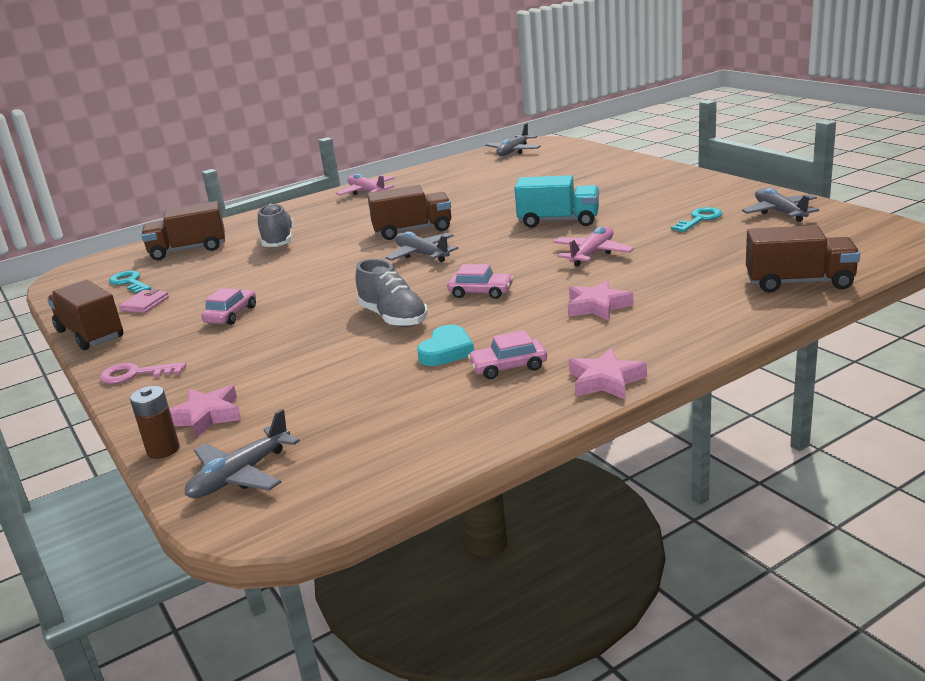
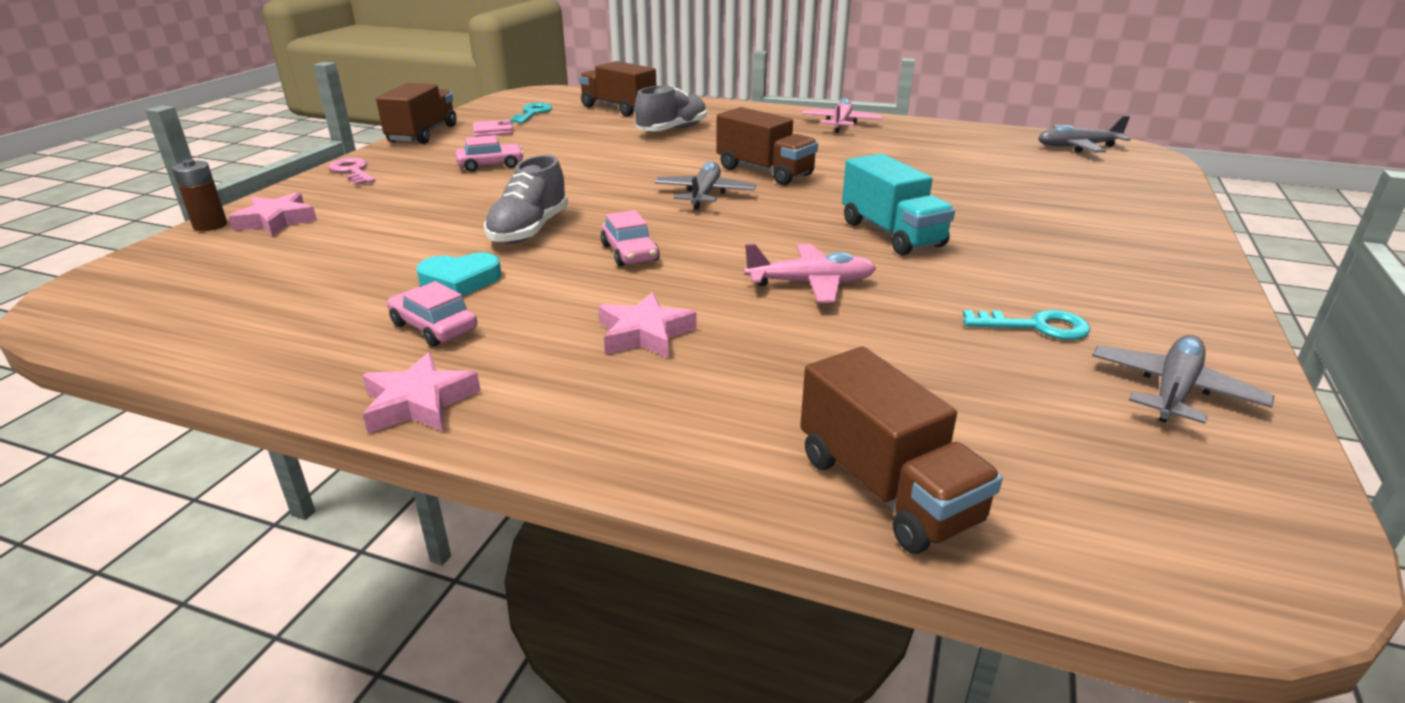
camera: 50 degrees right, 5 degrees up
(240, 475) = (160, 270): grey plane -> none

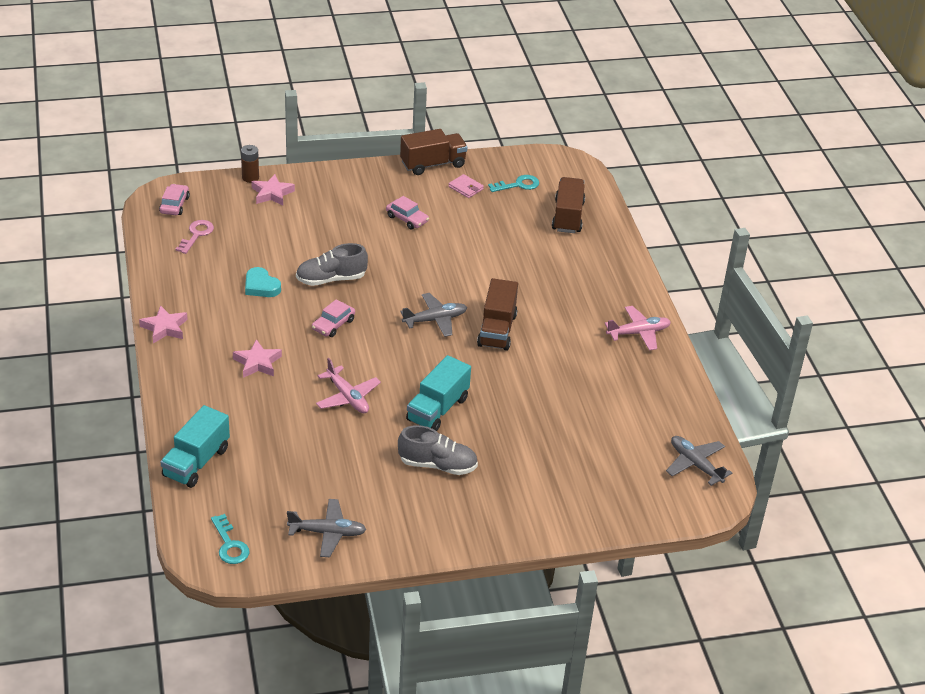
camera: 55 degrees right, 10 degrees up
(353, 171) = (351, 176): pink key -> pink key (196, 235)
(434, 327) = (217, 301): pink car -> pink car (174, 205)
(672, 130) = (543, 261): grey shoe -> grey shoe (437, 465)
(886, 488) = (196, 462): brown truck -> turquoise truck
(1036, 326) = (359, 482): turquoise key -> turquoise key (229, 544)

